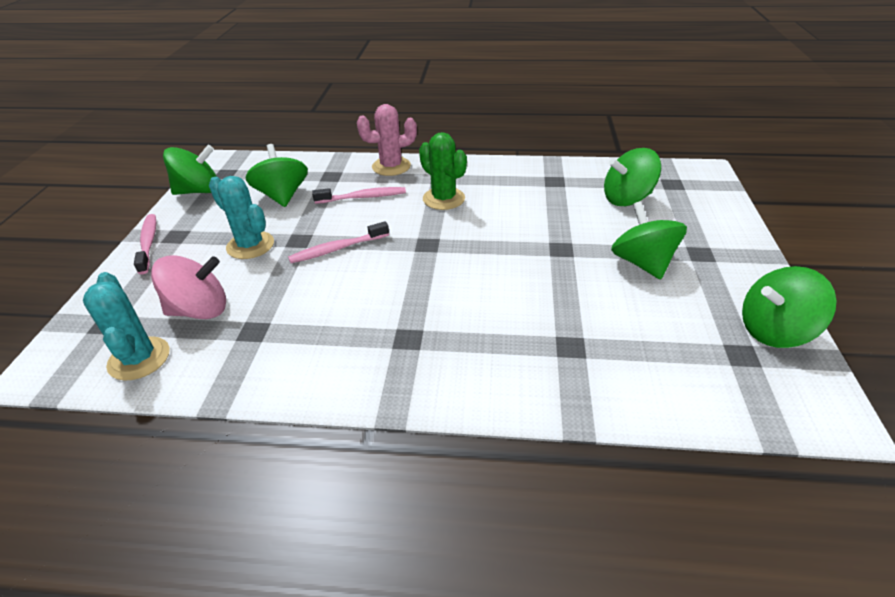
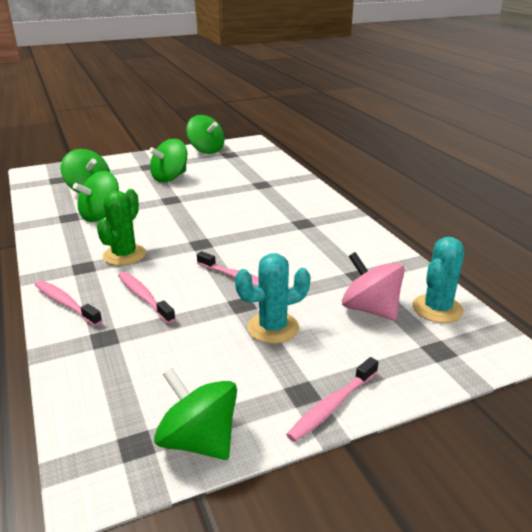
camera: 120 degrees left, 10 degrees down
(250, 245) = (273, 328): turquoise cactus -> turquoise cactus turned 60 degrees clockwise
(282, 196) = (170, 353): green spinning top -> green spinning top (101, 215)
(391, 166) = (65, 303): pink cactus -> pink toothbrush

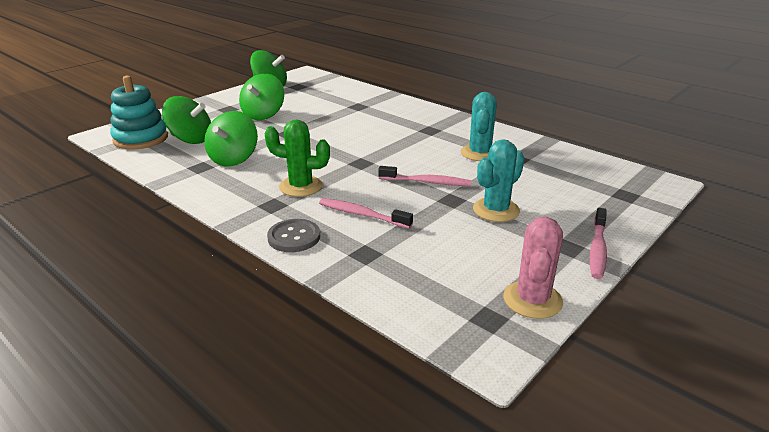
camera: 25 degrees left, 0 degrees up
(54, 181) = (141, 139): none -> turquoise stacking toy
(65, 303) = (294, 237): pink toothbrush -> grey button
(124, 255) = (301, 186): green cactus -> green cactus turned 75 degrees counterclockwise
(199, 440) = (532, 300): green spinning top -> pink cactus
(370, 309) = (551, 180): pink spinning top -> none
(437, 309) = (596, 169): turquoise cactus -> turquoise cactus (479, 153)

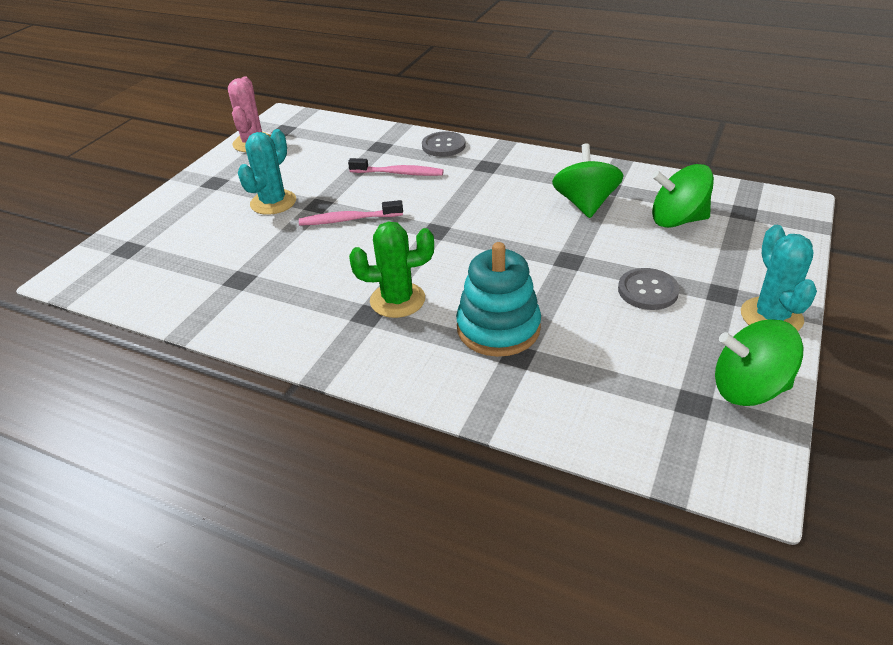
camera: 165 degrees right, 10 degrees up
(141, 139) = (738, 208): turquoise stacking toy -> turquoise stacking toy (498, 328)
(263, 115) = (647, 291): green spinning top -> grey button
(301, 186) = (477, 188): green cactus -> green cactus (397, 300)
(479, 153) = (289, 279): turquoise cactus -> turquoise cactus (771, 316)
(597, 249) = (189, 185): pink toothbrush -> none

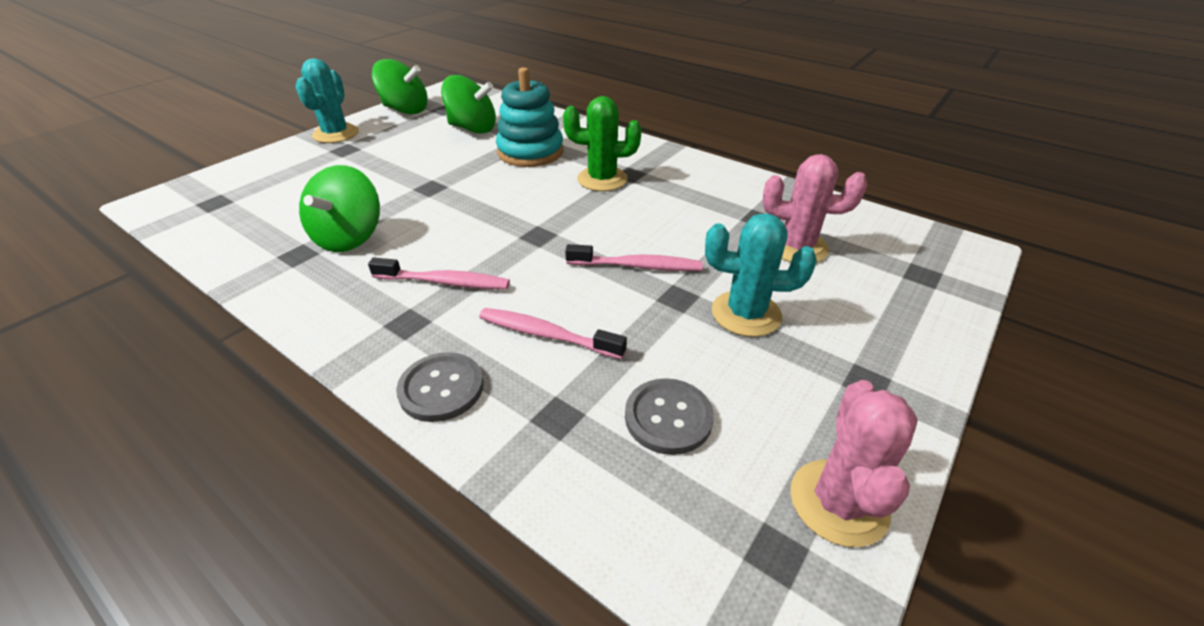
camera: 170 degrees left, 0 degrees up
(216, 255) = (797, 247): none -> pink cactus
(273, 202) = (746, 314): turquoise cactus -> turquoise cactus turned 60 degrees clockwise
(482, 188) = (445, 282): none -> pink toothbrush
(647, 291) = (395, 158): grey button -> grey button (668, 417)
(677, 220) = (286, 204): green spinning top -> green spinning top (473, 128)

